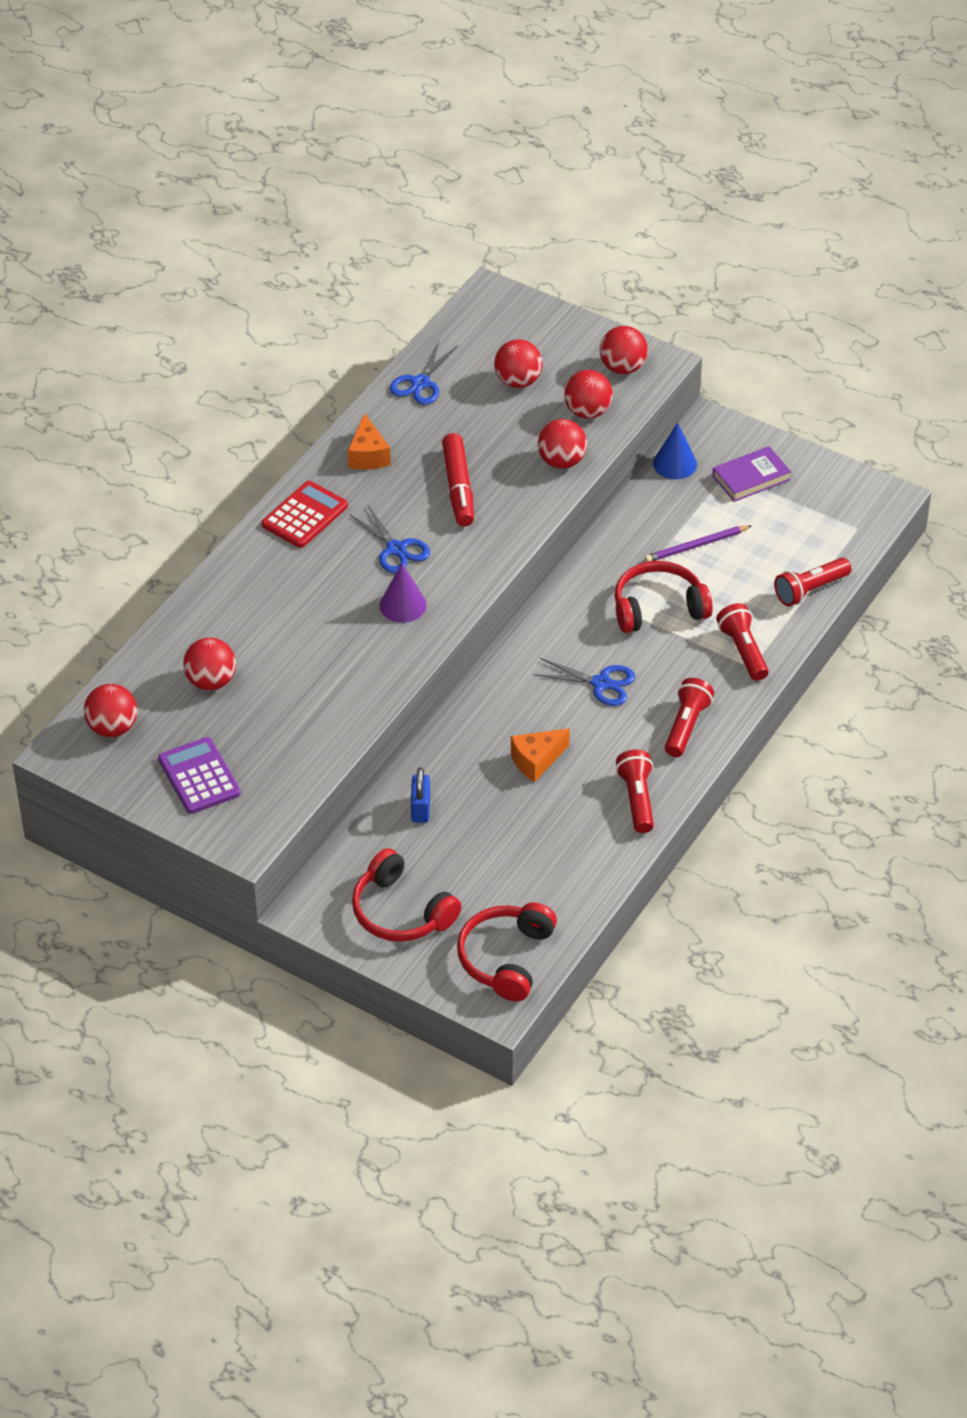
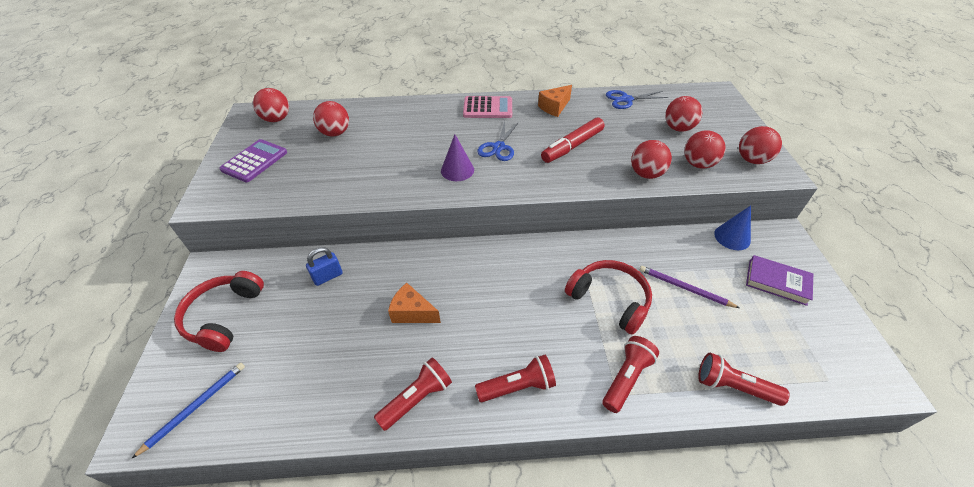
camera: 55 degrees right, 0 degrees up
(304, 515) = (488, 108): red calculator -> pink calculator
(505, 958) = (195, 407): red headphones -> blue pencil
(601, 683) = (512, 308): blue scissors -> none

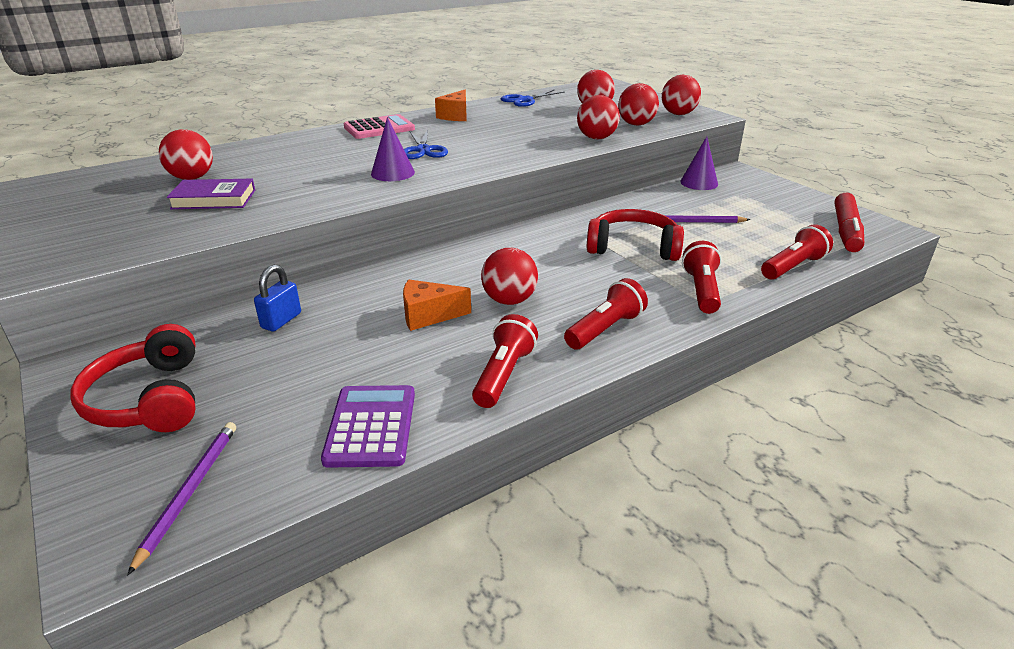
camera: 30 degrees left, 15 degrees down
(195, 407) = (190, 492): blue pencil -> purple pencil
(254, 161) = (86, 221): purple calculator -> purple calculator (371, 426)
(277, 119) = (82, 183): red ball -> red ball (509, 300)
(572, 146) = (504, 135): red marker -> red marker (846, 231)
(732, 237) = (699, 183): blue cone -> purple cone
(733, 386) = (793, 267): red flashlight -> red flashlight turned 150 degrees clockwise
(777, 282) = (762, 199): purple book -> purple book (214, 199)

